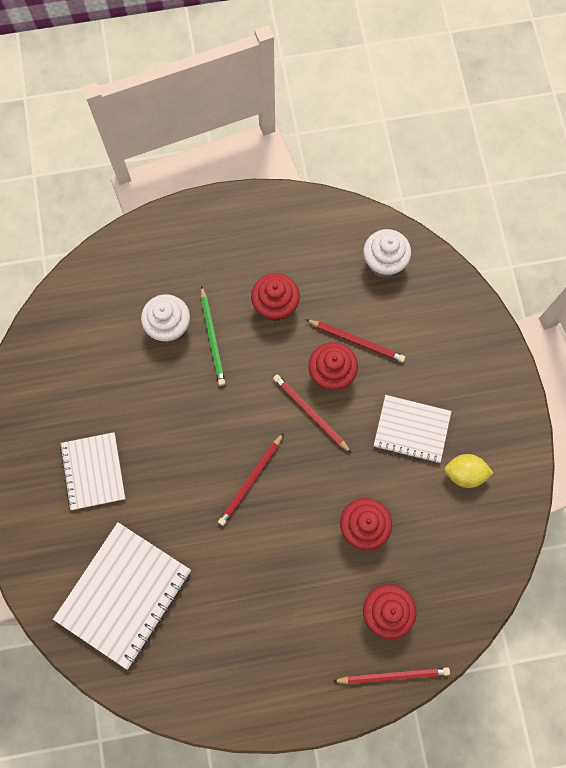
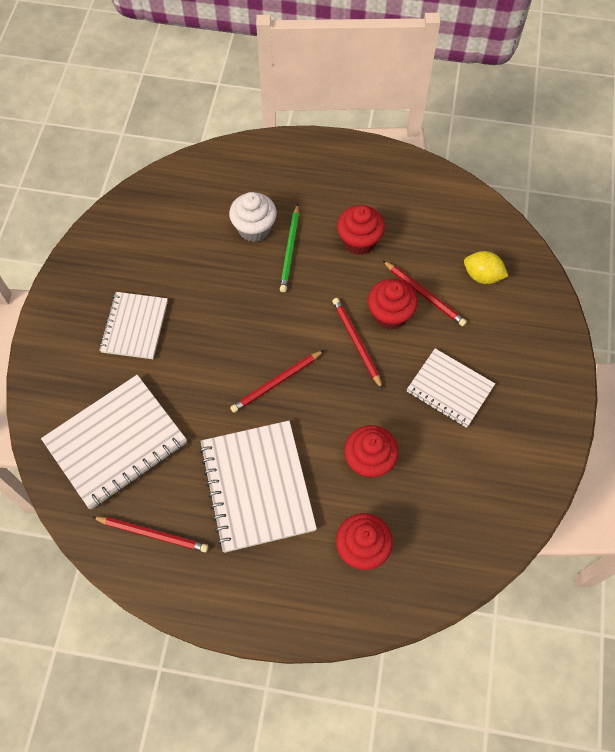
camera: 20 degrees right, 10 degrees down
(272, 588) = (257, 486): none -> white notebook
(384, 262) = (476, 236): white cupcake -> none
(393, 675) = (346, 613): red pencil -> red pencil (153, 534)
(464, 473) = (489, 446): yellow lemon -> yellow lemon (482, 276)

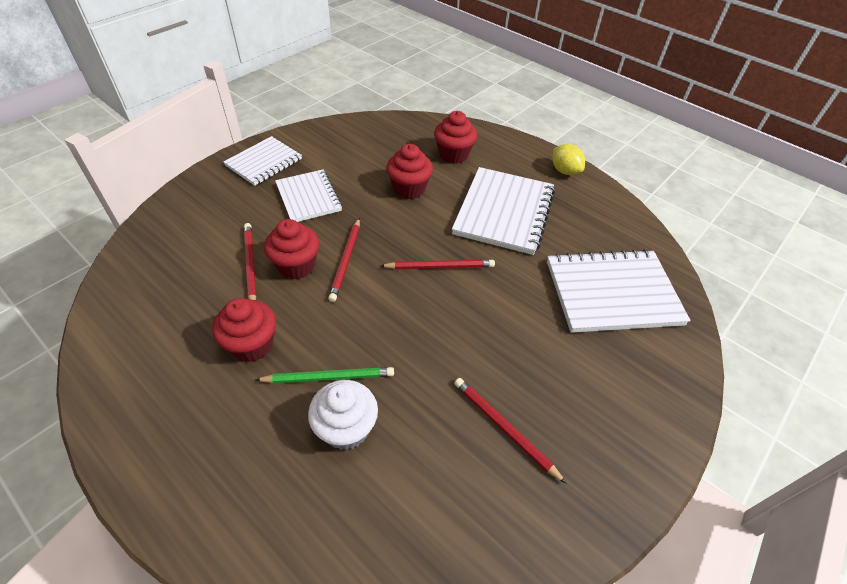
camera: 150 degrees left, 15 degrees down
(135, 326) = (552, 388): white notebook -> white notebook (264, 162)
(153, 534) = (602, 222): red pencil -> red pencil (504, 428)
(290, 250) = (329, 377): green pencil -> green pencil turned 45 degrees clockwise
(482, 276) = (186, 253): yellow lemon -> yellow lemon (564, 171)

